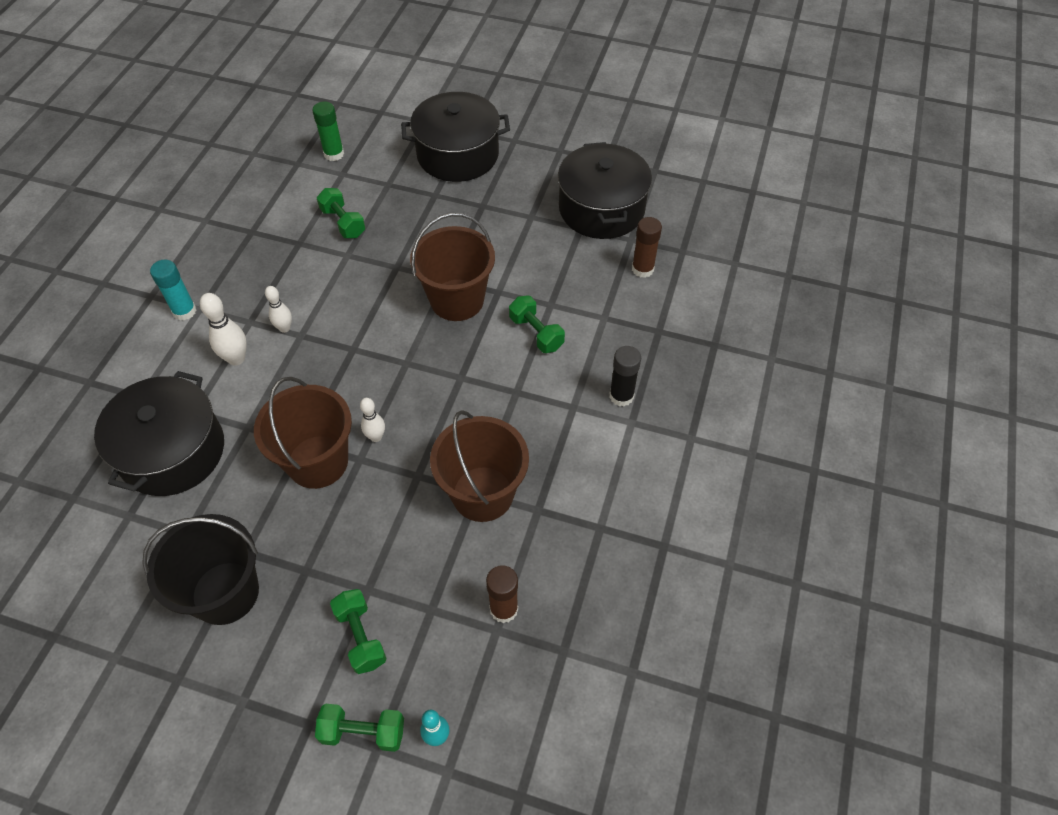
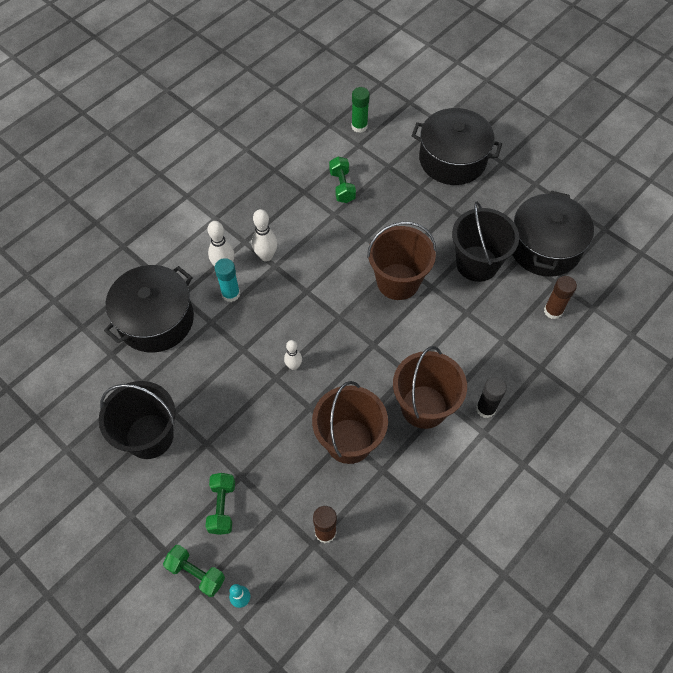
camera: 25 degrees right, 5 degrees up
(184, 311) = (204, 216): turquoise glue stick -> turquoise glue stick (231, 294)
(284, 328) = (266, 256): white bowling pin -> white bowling pin, size x1.53
(318, 461) = (247, 368): brown bucket -> brown bucket (424, 407)
(536, 333) = (445, 332): green dumbbell -> none
(537, 250) = (477, 263): none -> black bucket

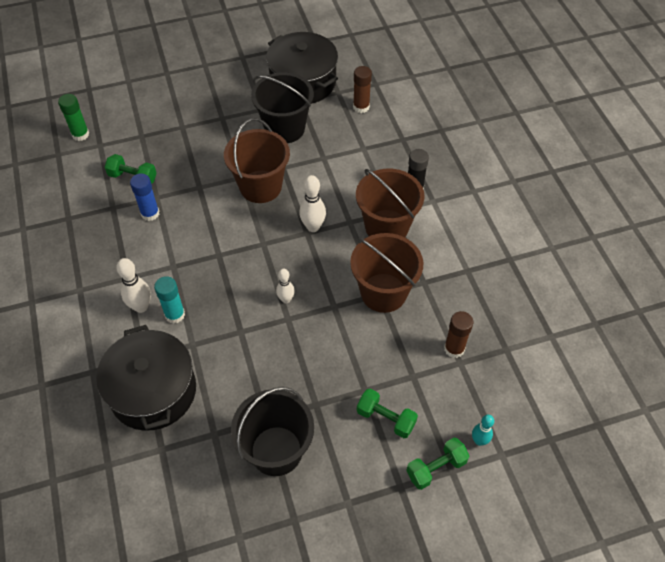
camera: 60 degrees left, 5 degrees down
(266, 256) = (157, 268): white bowling pin -> white bowling pin (313, 227)
(315, 220) = (150, 213): none -> blue glue stick
(452, 159) = (174, 92): black pot -> none

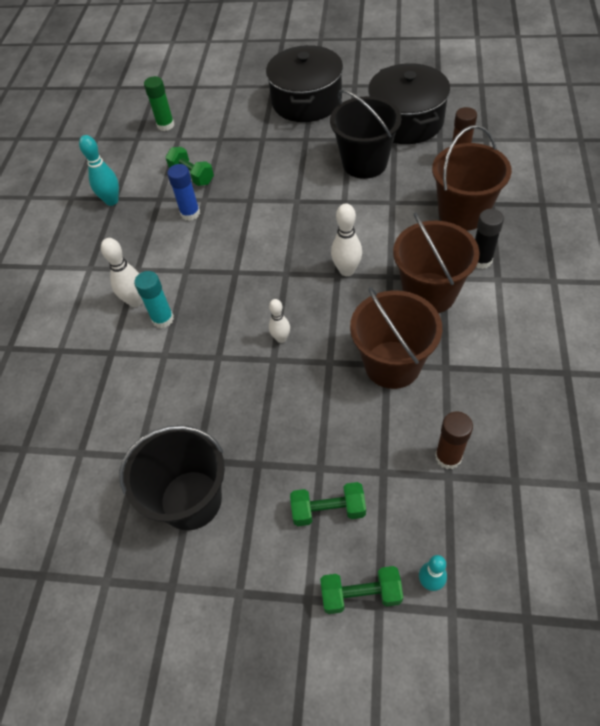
camera: 30 degrees right, 0 degrees up
(66, 221) = (112, 201): none -> turquoise bowling pin
(153, 391) = (103, 389): black pot -> black pot (306, 101)
(260, 186) = (311, 215): brown bucket -> brown bucket (463, 213)
(386, 418) = (328, 510): green dumbbell -> green dumbbell turned 60 degrees counterclockwise

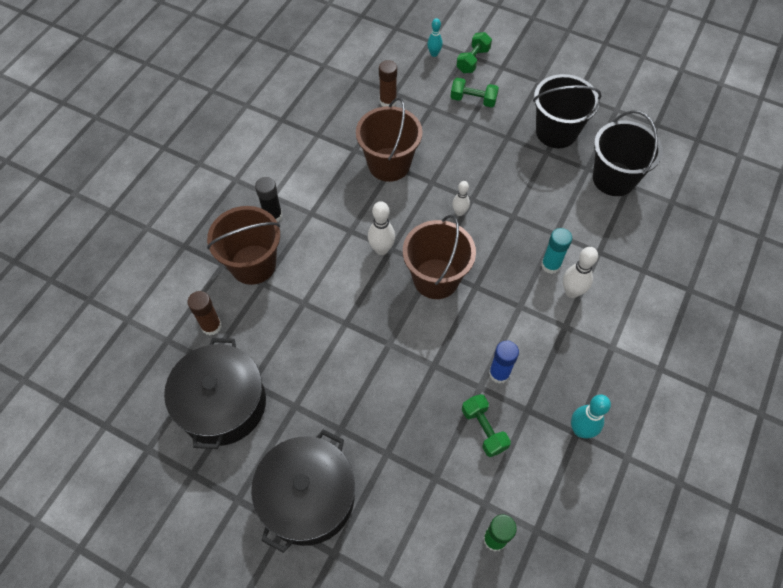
camera: 165 degrees left, 5 degrees up
(361, 594) = (473, 60): green dumbbell -> green dumbbell turned 75 degrees counterclockwise
(364, 163) = (300, 362): black bucket -> black bucket (614, 179)
(429, 293) = (330, 205): brown bucket -> brown bucket (436, 279)

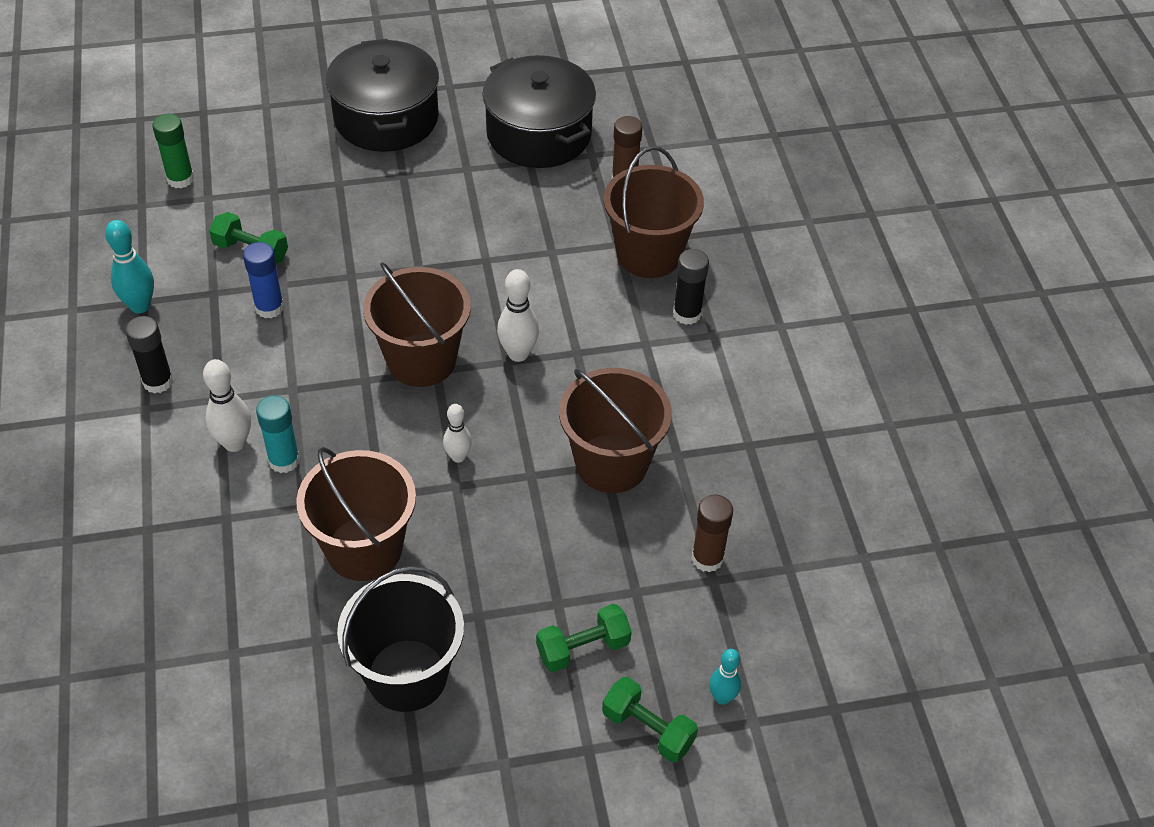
camera: 140 degrees right, 10 degrees down
(473, 60) = (648, 729): green dumbbell -> green dumbbell turned 45 degrees counterclockwise
(538, 195) = (364, 548): none -> brown bucket
(596, 361) = (158, 381): none -> black glue stick
(614, 179) = (264, 648): black bucket -> none

